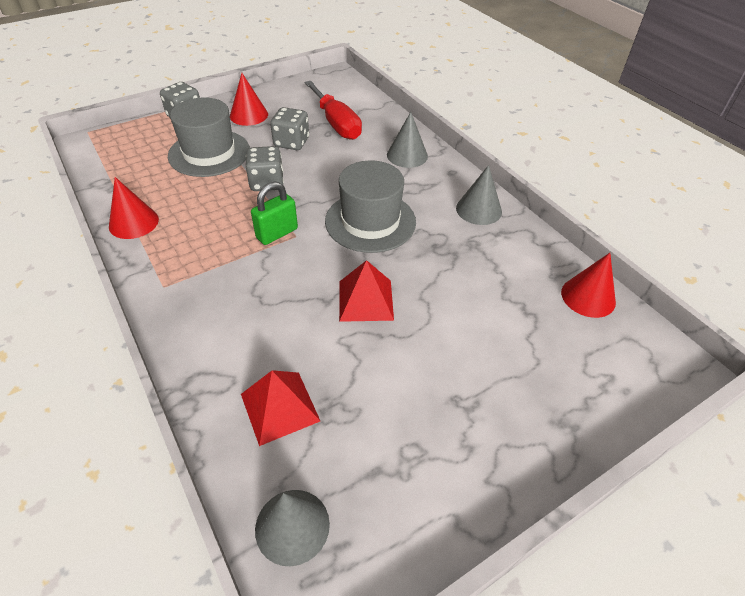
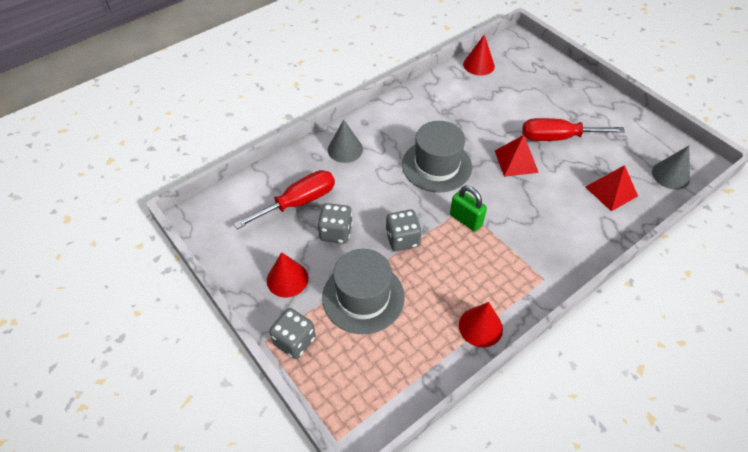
camera: 95 degrees left, 5 degrees up
(410, 364) = (557, 138): none -> red screwdriver
(478, 209) = (408, 108): grey cone -> none

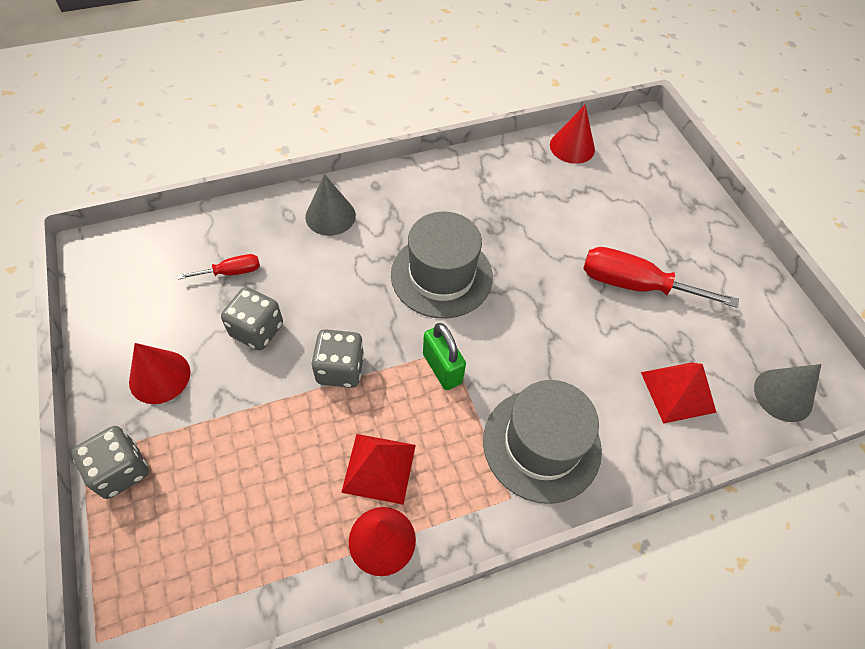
camera: 15 degrees right, 5 degrees up
(298, 202) = (231, 272): red screwdriver -> red screwdriver, size x0.51
(363, 297) = (244, 437): grey hat -> grey hat (541, 444)
(516, 161) = (557, 303): red pyramid -> red pyramid (379, 468)

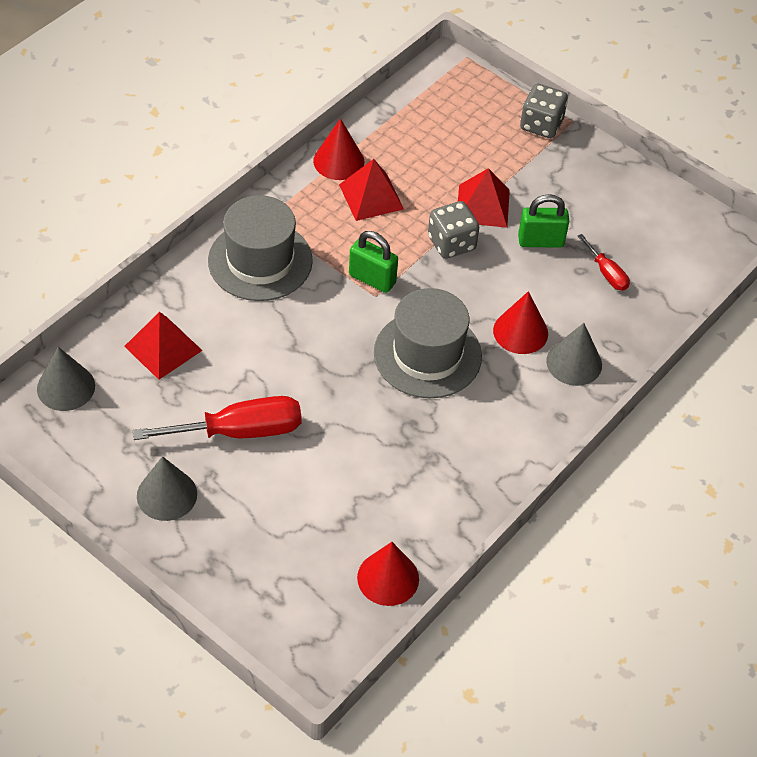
camera: 150 degrees right, 5 degrees down
(159, 376) = (577, 181): red cone -> red cone (520, 332)
(231, 272) = (607, 273): red screwdriver -> red screwdriver turned 75 degrees counterclockwise
(257, 330) = (540, 241): grey dice -> green padlock
(275, 396) = (483, 206): none -> red pyramid
(713, 263) = (167, 495): none -> grey cone

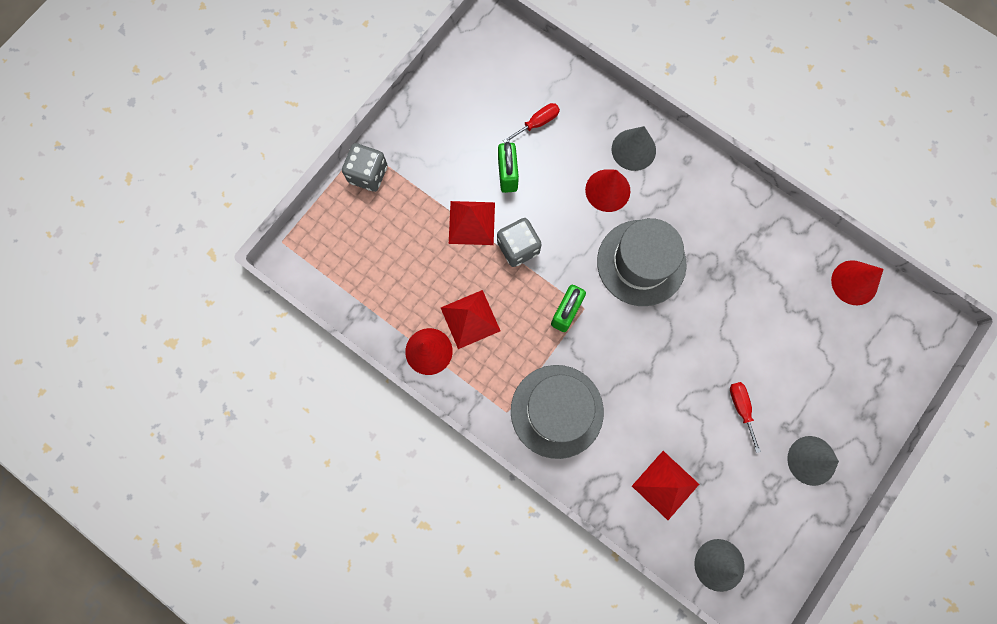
camera: 90 degrees left, 25 degrees up
(239, 431) = (741, 408): red screwdriver -> red screwdriver, size x0.51

